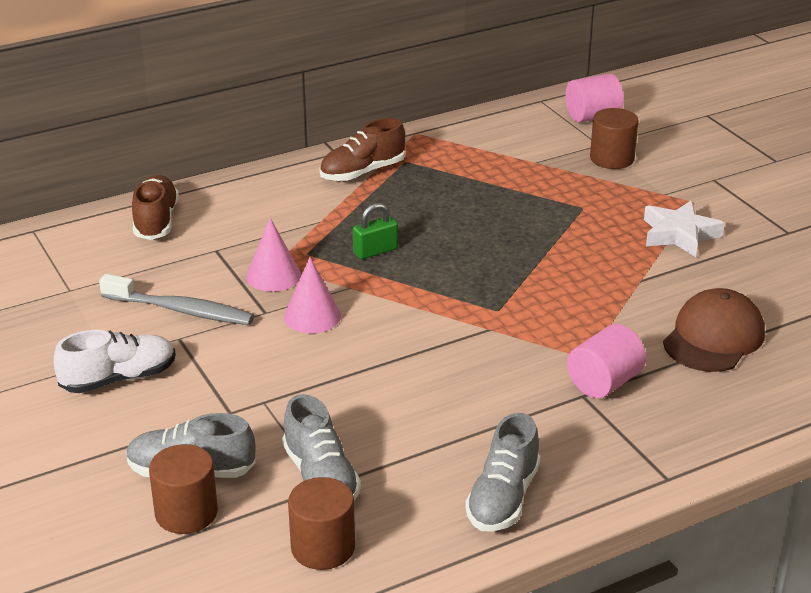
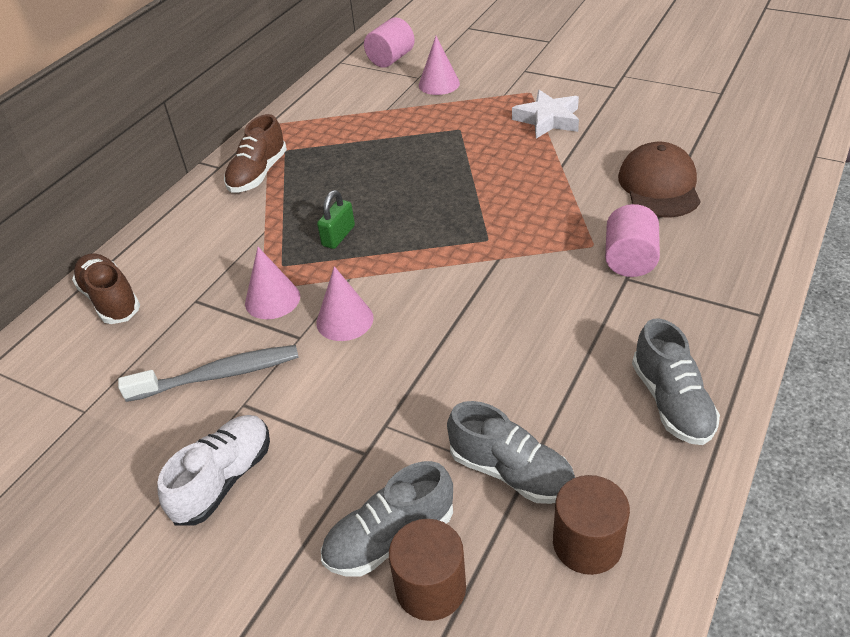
camera: 30 degrees left, 10 degrees up
(612, 158) = (439, 84): brown cylinder -> pink cone

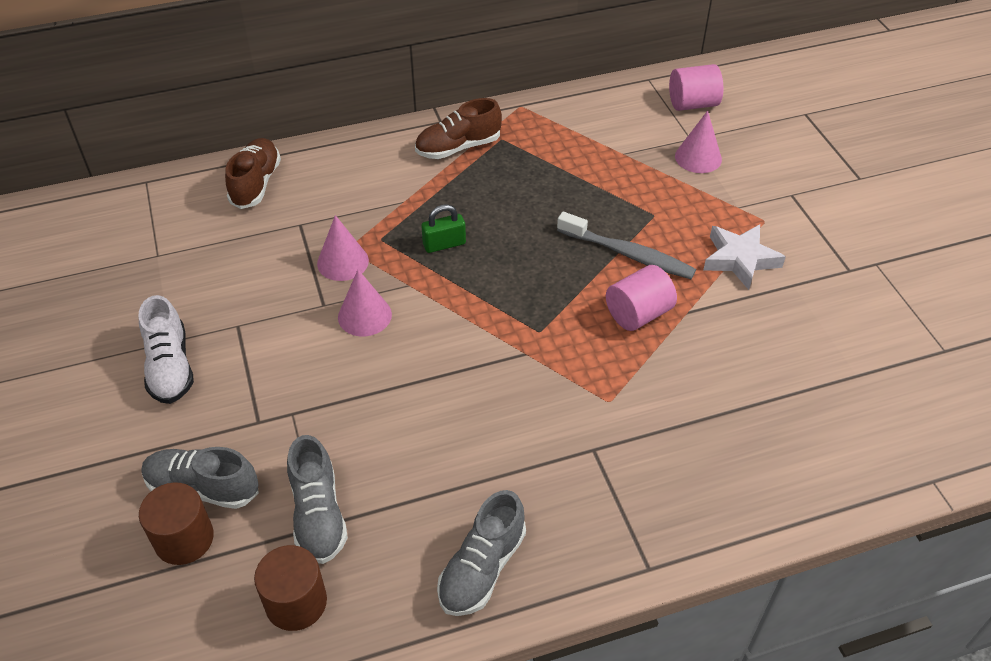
camera: 40 degrees right, 5 degrees up
(219, 375) = (248, 293): grey toothbrush -> grey toothbrush (628, 254)
(224, 479) = (170, 367): white shoe -> white shoe turned 90 degrees clockwise
(629, 260) = (618, 437): pink cylinder -> pink cylinder (638, 314)
(659, 186) = (740, 394): brown cap -> none

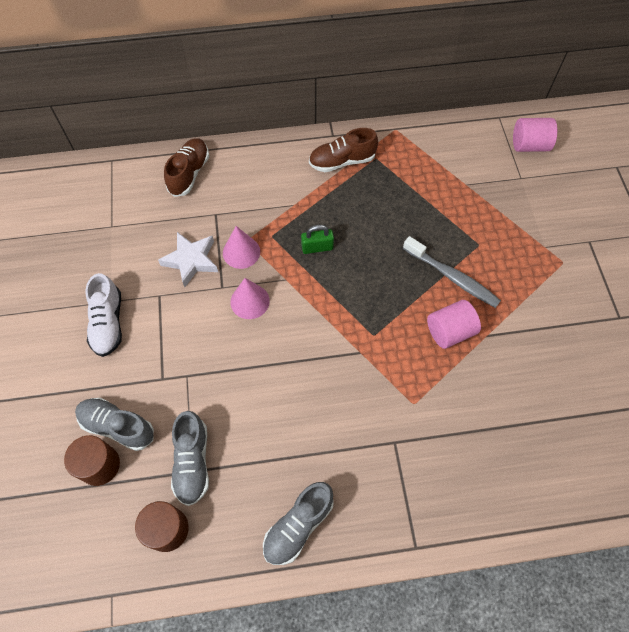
camera: 10 degrees right, 15 degrees up
(698, 157) = (523, 196): pink cone -> none
(740, 259) = (536, 295): white star -> white star (191, 260)

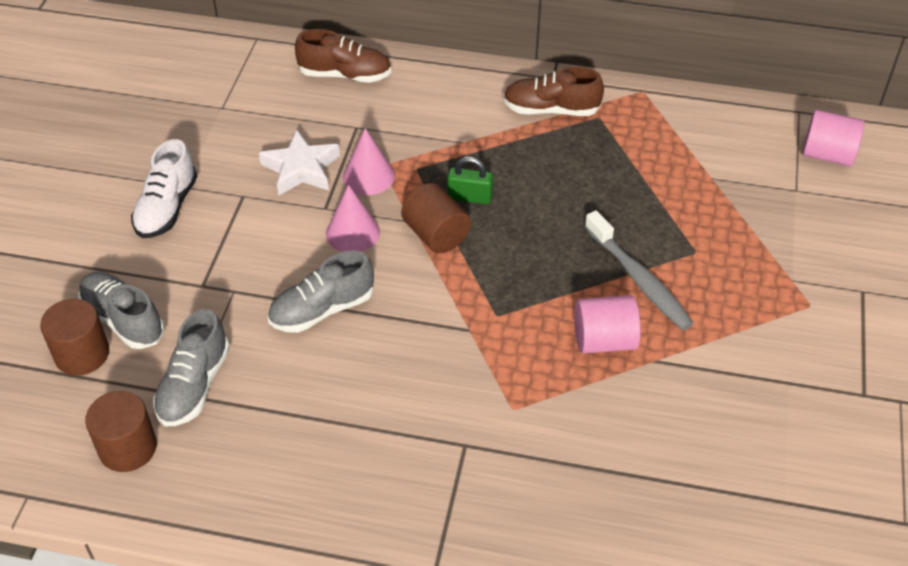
camera: 20 degrees right, 15 degrees down
(189, 173) = (345, 75): brown shoe -> brown shoe turned 60 degrees clockwise
(298, 526) = (291, 497): grey shoe -> grey shoe (322, 310)
(307, 285) = (436, 235): none -> brown cylinder

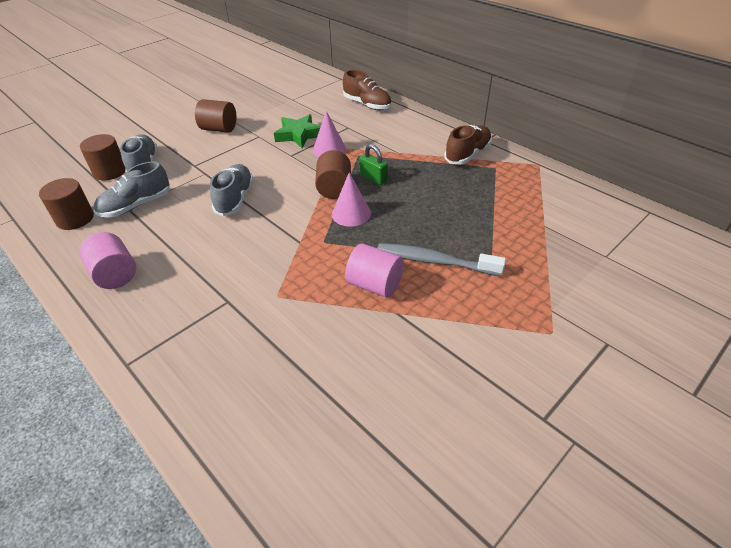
camera: 35 degrees right, 5 degrees down
(167, 208) = (219, 129): white shoe -> brown cylinder
(301, 169) = (299, 135): white star -> green star
(322, 310) = (235, 199): grey shoe -> grey shoe turned 90 degrees clockwise
(352, 232) = (292, 171): pink cone -> pink cone (351, 214)
(551, 110) = (467, 154): brown shoe -> brown shoe turned 90 degrees clockwise
(639, 280) = (434, 261): grey toothbrush -> grey toothbrush turned 105 degrees clockwise
(827, 155) = (652, 244): pink cylinder -> pink cylinder (115, 275)

